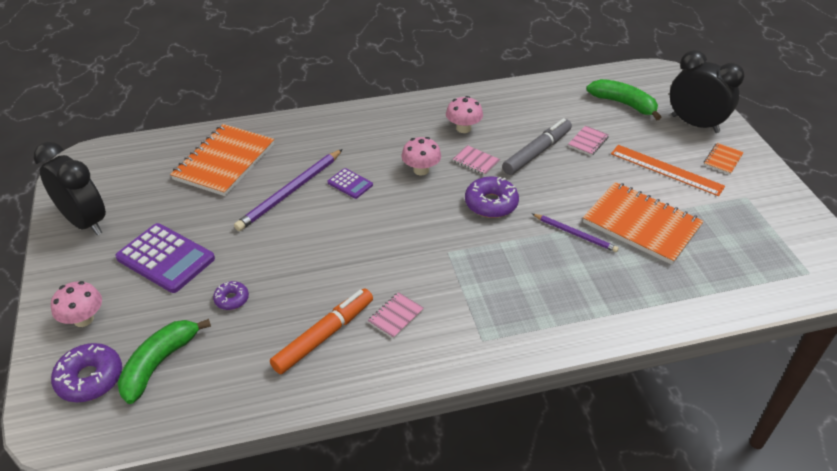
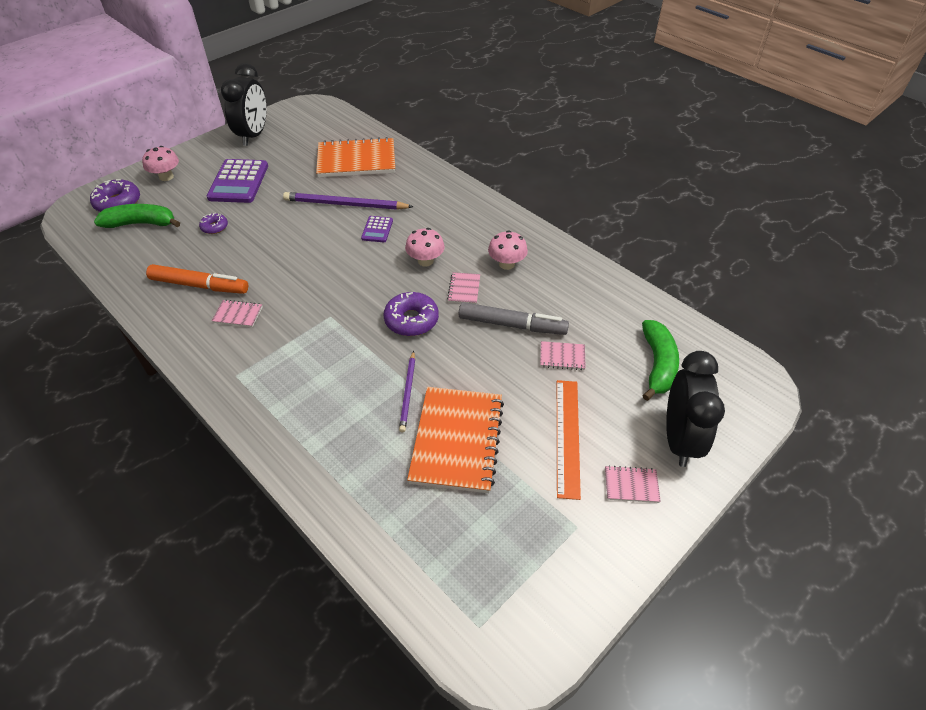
camera: 60 degrees right, 5 degrees up
(723, 160) = (631, 485): orange notebook -> pink notebook

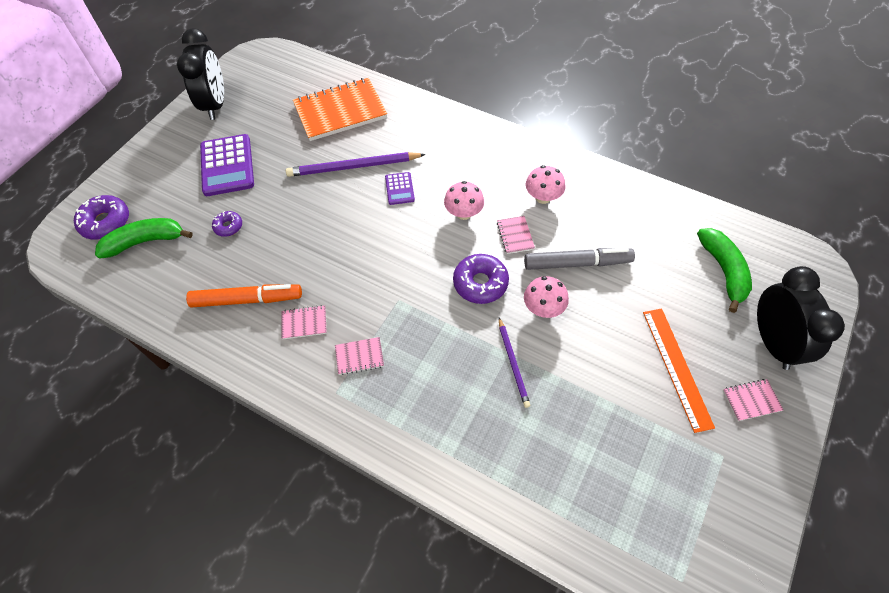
camera: 15 degrees left, 10 degrees up
(166, 177) = (144, 177): pink mushroom -> pink mushroom (543, 308)
(457, 440) = (581, 401): orange notebook -> none
(562, 357) = (637, 285): pink notebook -> pink notebook (359, 356)

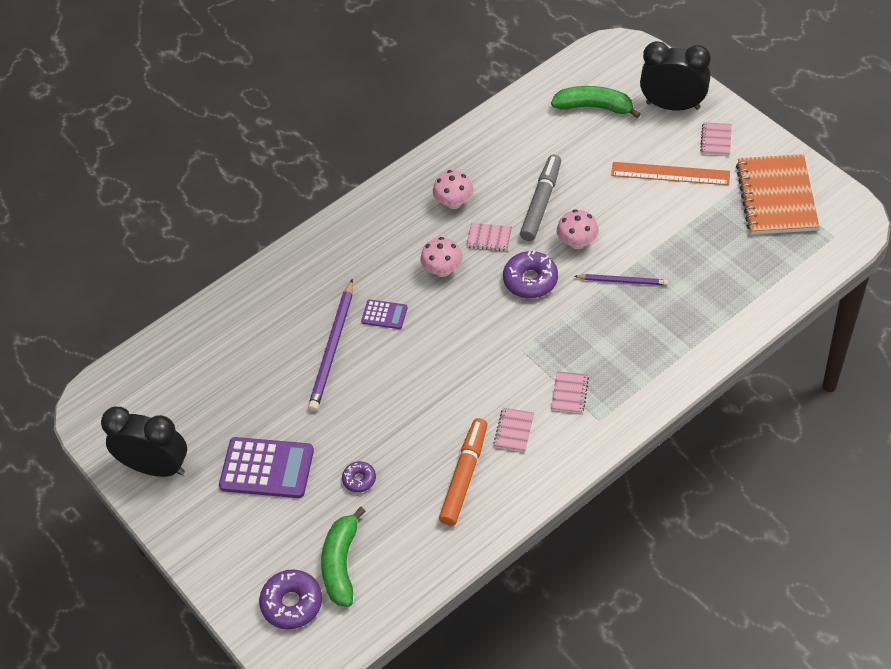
camera: 65 degrees left, 5 degrees down
(340, 111) = (241, 343): orange notebook -> orange notebook (776, 197)

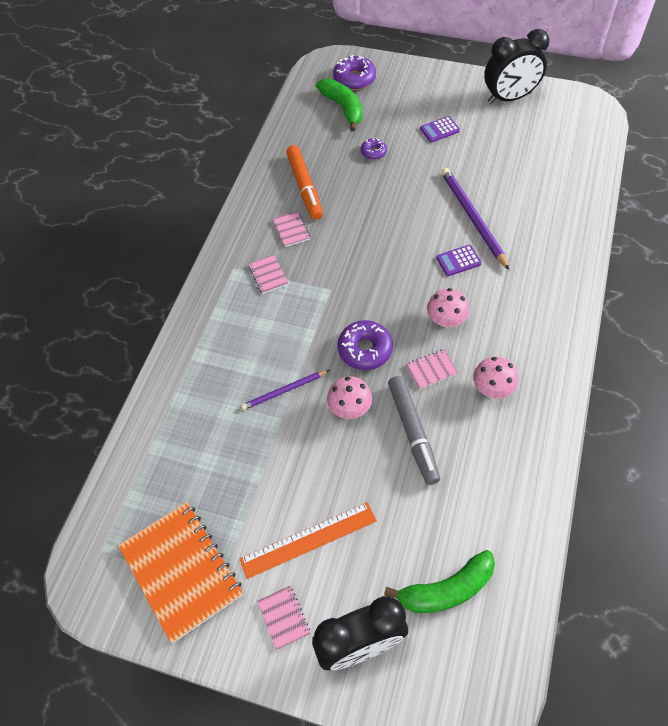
camera: 145 degrees right, 5 degrees up
(267, 468) = (439, 130): purple calculator -> purple calculator, size x0.51

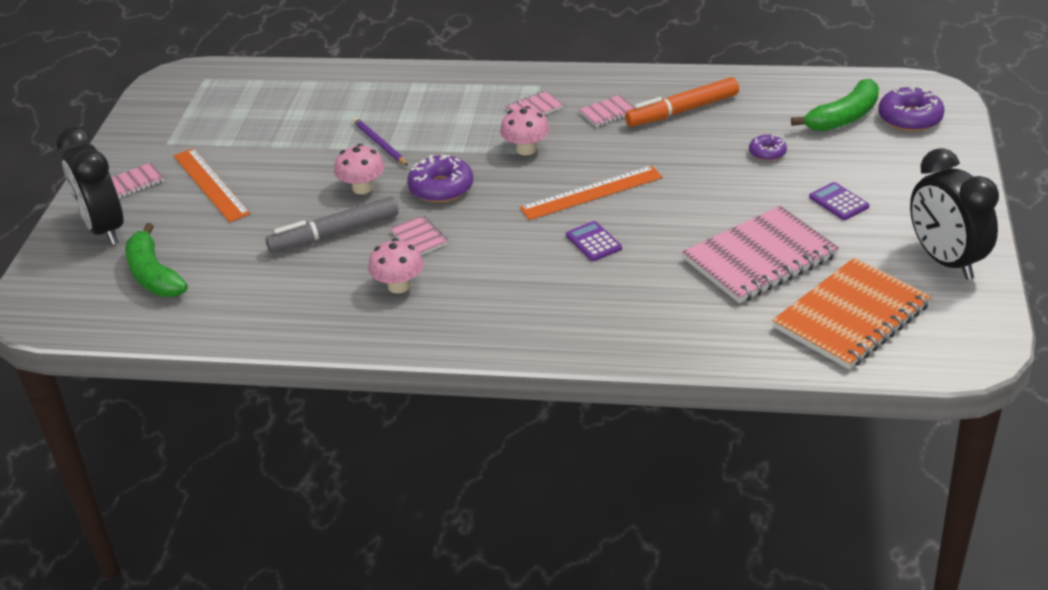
camera: 80 degrees right, 20 degrees down
(181, 571) = (183, 121): orange notebook -> orange notebook (851, 317)
(397, 254) = (591, 193): none -> orange ruler
(446, 320) = (495, 241): pink mushroom -> pink mushroom (526, 149)
(472, 218) = (673, 247): purple pencil -> none
(493, 177) = (760, 258): none -> pink notebook

